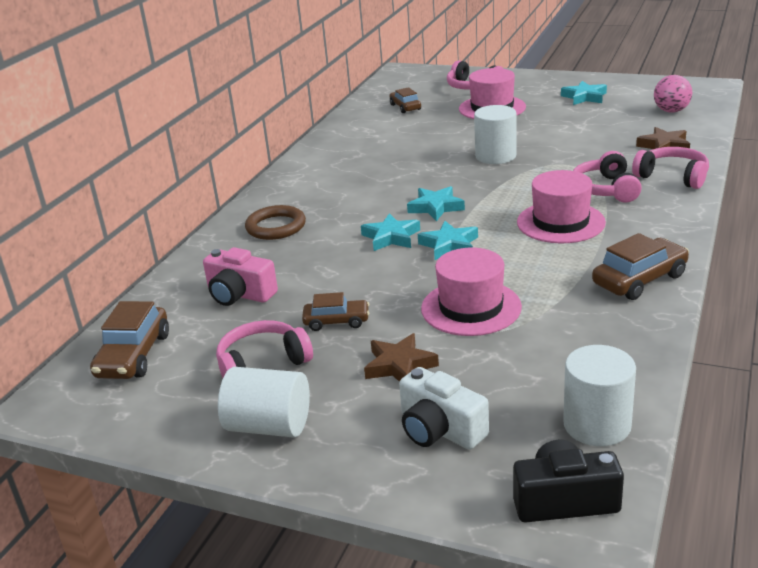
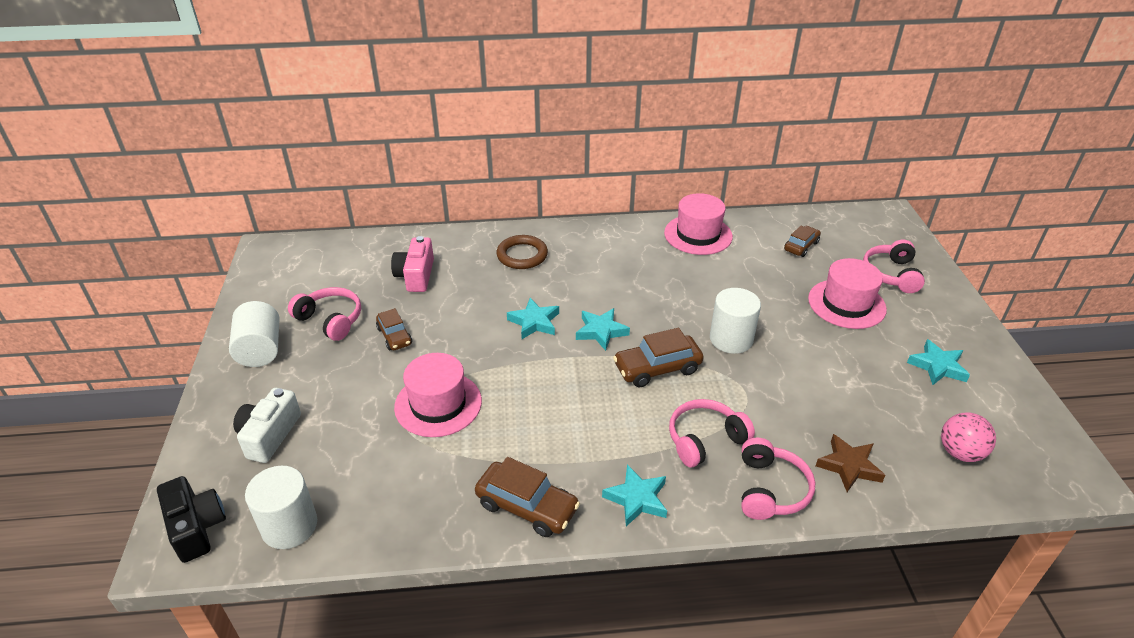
camera: 60 degrees right, 10 degrees up
(134, 355) = (326, 260): brown car -> brown car (657, 368)
(399, 365) = (345, 388): brown star -> none
(449, 245) = (536, 361): turquoise star -> turquoise star (637, 499)
(560, 222) = (614, 422): pink hat -> pink hat (698, 235)

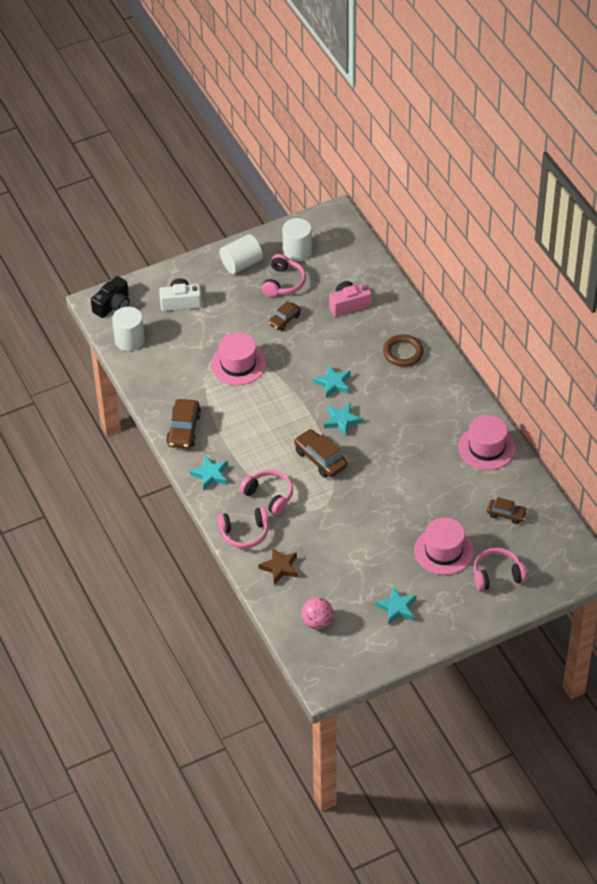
camera: 70 degrees right, 10 degrees up
(731, 339) = (369, 491): white cylinder -> white cylinder (297, 251)

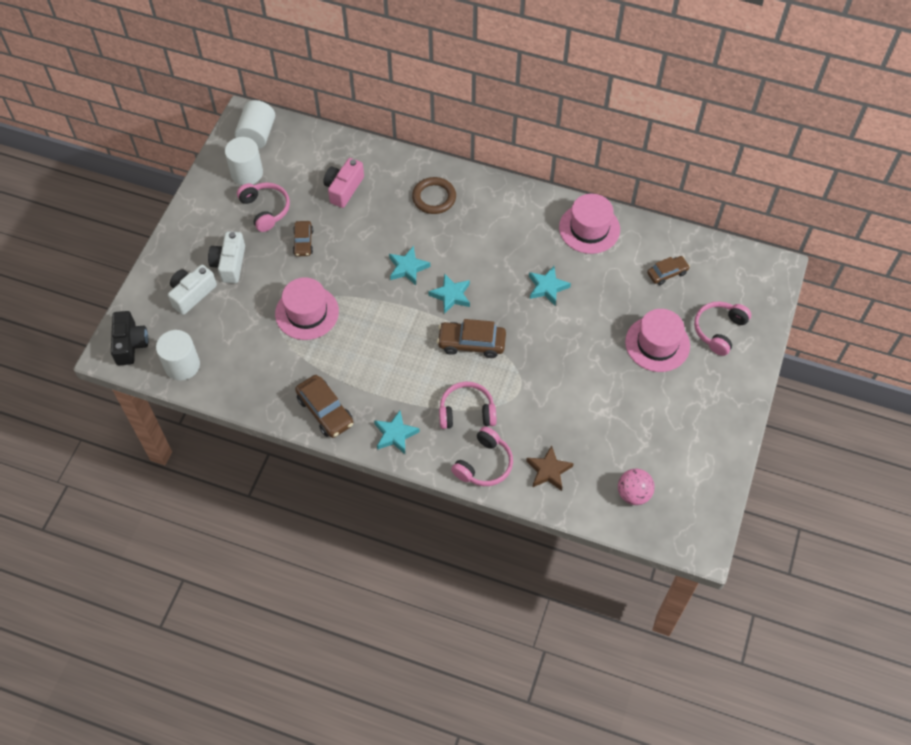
camera: 45 degrees left, 10 degrees up
(223, 300) = (229, 264): none -> white camera
(241, 264) = (209, 219): white cylinder -> white cylinder (257, 135)
(397, 608) = (679, 425): turquoise star -> turquoise star (547, 287)

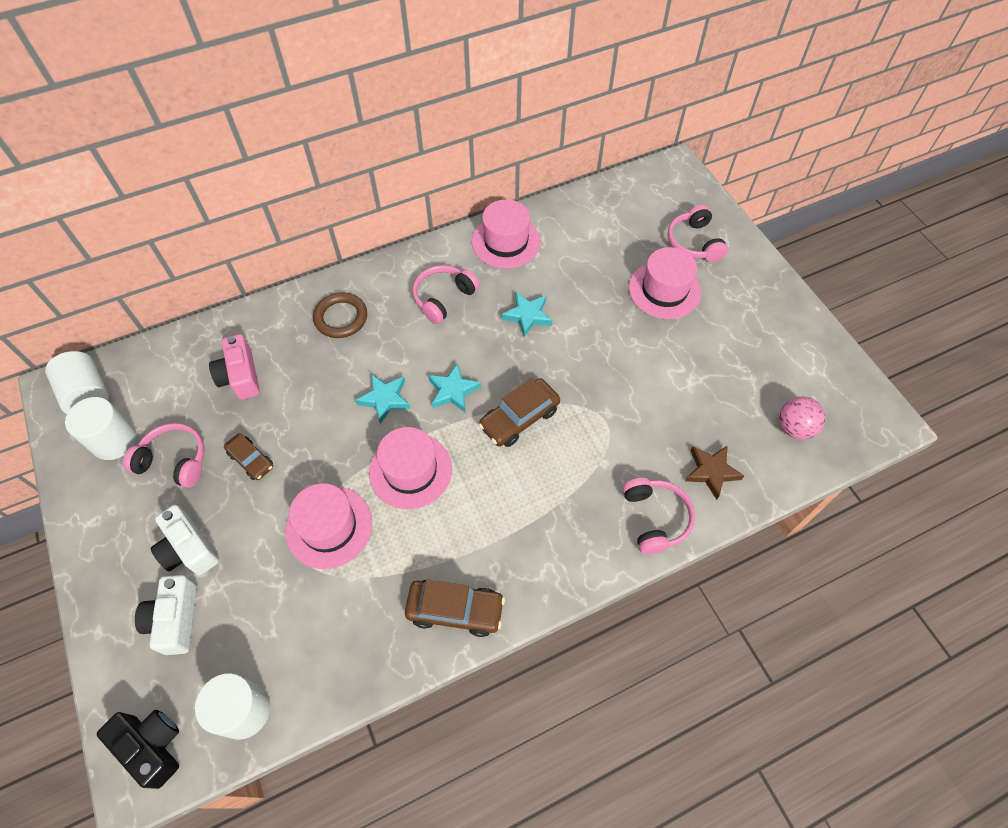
camera: 45 degrees left, 0 degrees up
(379, 320) = (410, 470): none -> pink hat
(395, 434) = (547, 567): turquoise star -> none
(466, 412) = (586, 484): pink headphones -> pink headphones (443, 298)
(667, 273) = (606, 230): brown car -> none

